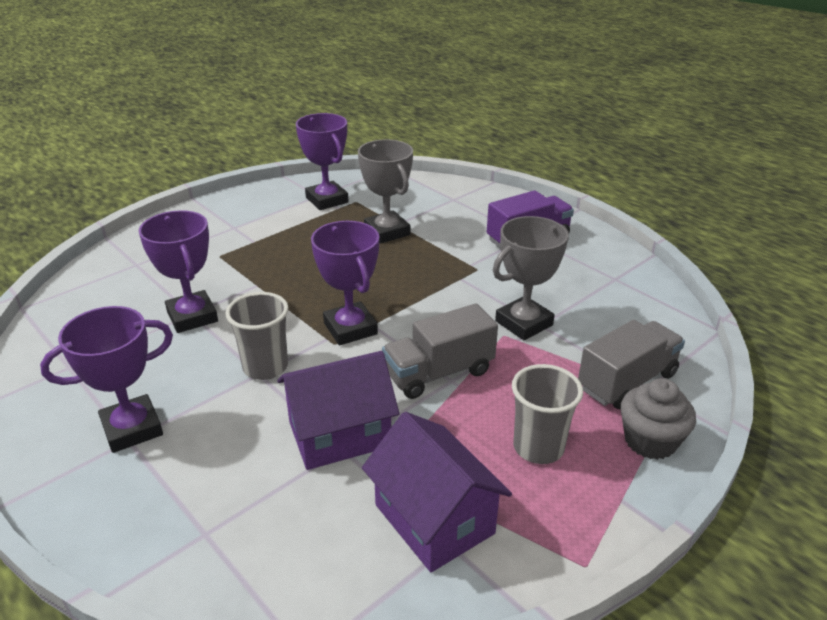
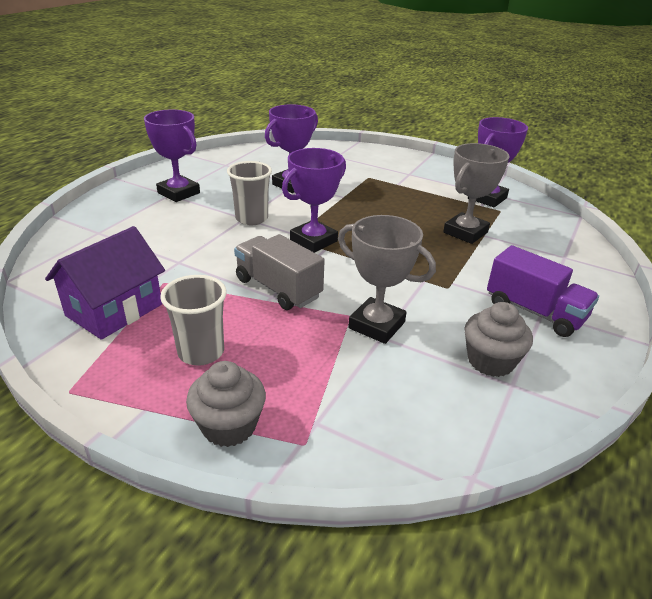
camera: 70 degrees right, 0 degrees up
(339, 434) = (192, 258): purple house -> none
(586, 279) = (490, 361): none -> grey cupcake
(627, 381) = (317, 404): grey truck -> none

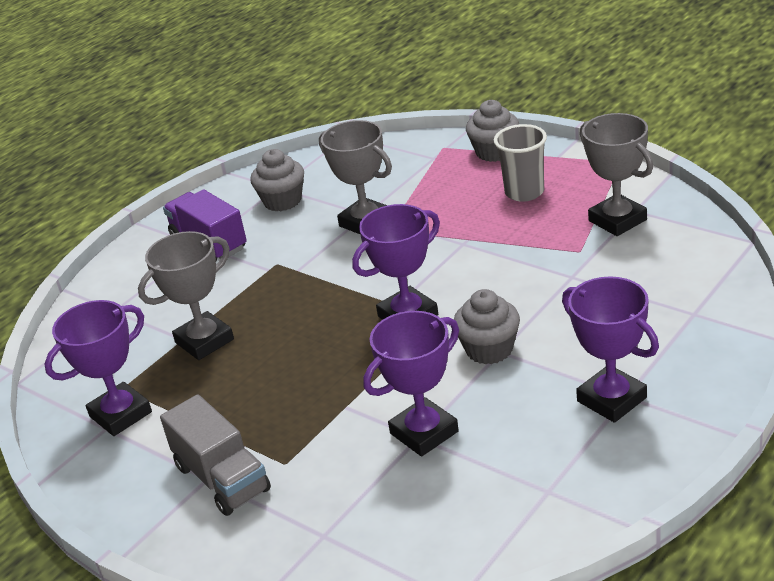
camera: 165 degrees left, 0 degrees up
(114, 310) = (617, 220): purple house -> grey trophy
(251, 218) = (489, 349): grey cup -> grey cupcake
(278, 288) = (456, 251): grey truck -> grey truck (222, 478)

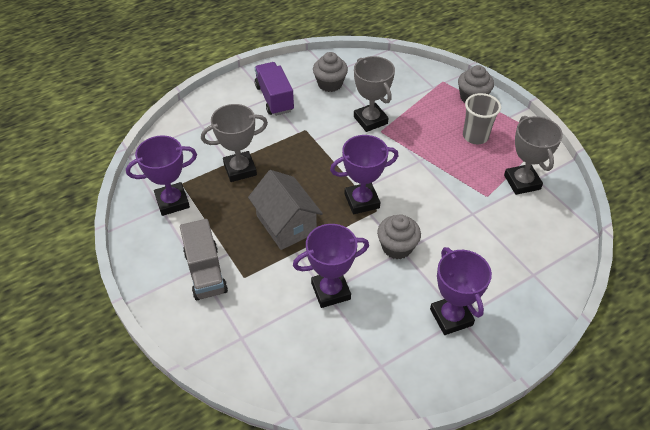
camera: 15 degrees right, 15 degrees up
(312, 380) = (286, 224): none -> grey house

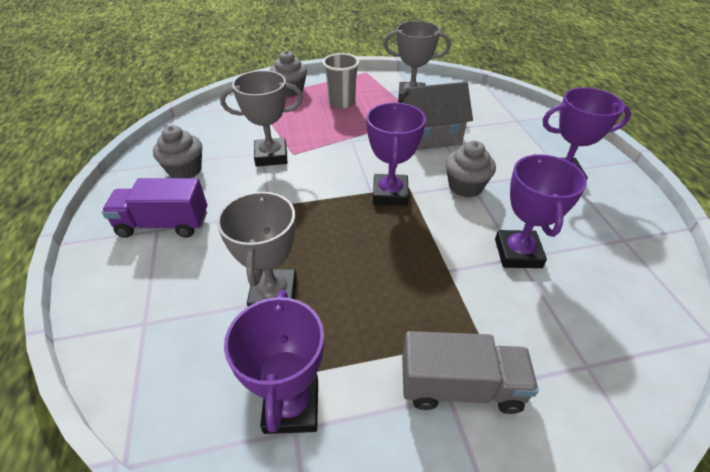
camera: 70 degrees left, 5 degrees down
(286, 224) = (400, 268): grey house -> grey house (430, 136)

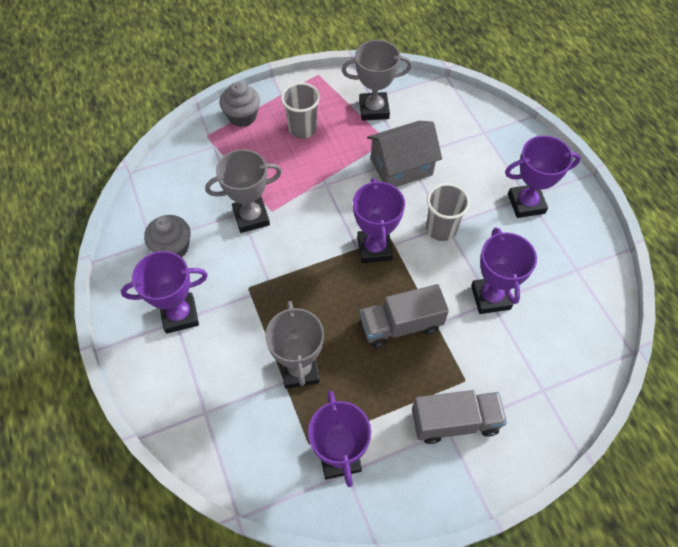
camera: 10 degrees left, 15 degrees up
(164, 224) = (180, 315): purple truck -> purple trophy
(406, 266) = (401, 325): none -> grey truck
(465, 186) = (441, 229): grey cupcake -> grey cup

